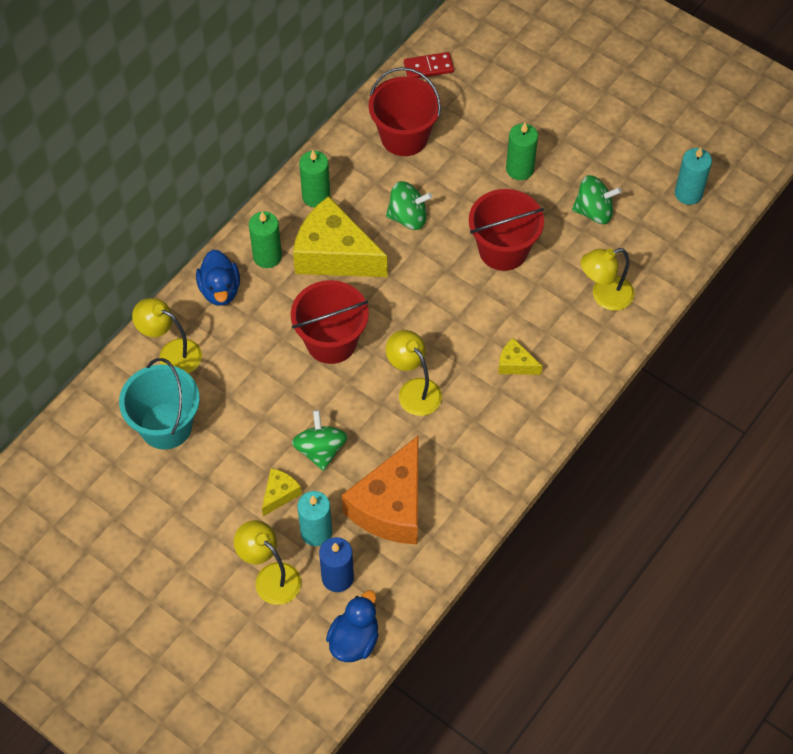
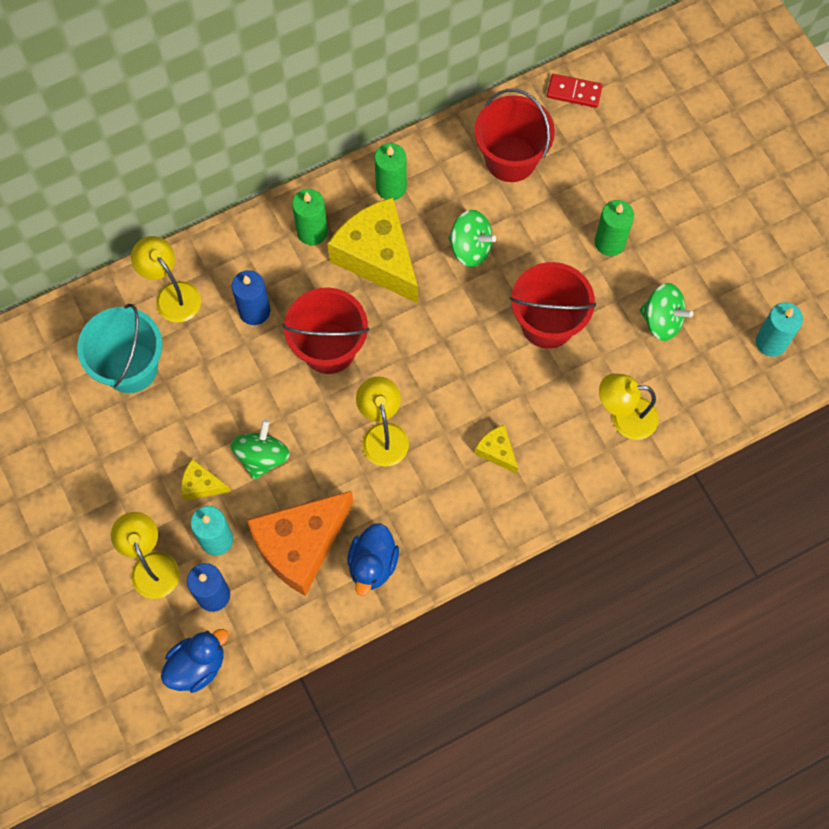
camera: 25 degrees right, 10 degrees up
(220, 290) = (250, 248): blue duck -> blue duck (372, 564)
(251, 338) = (254, 311): none -> blue candle
(279, 494) = (201, 485): yellow cheese -> yellow cheese turned 135 degrees counterclockwise

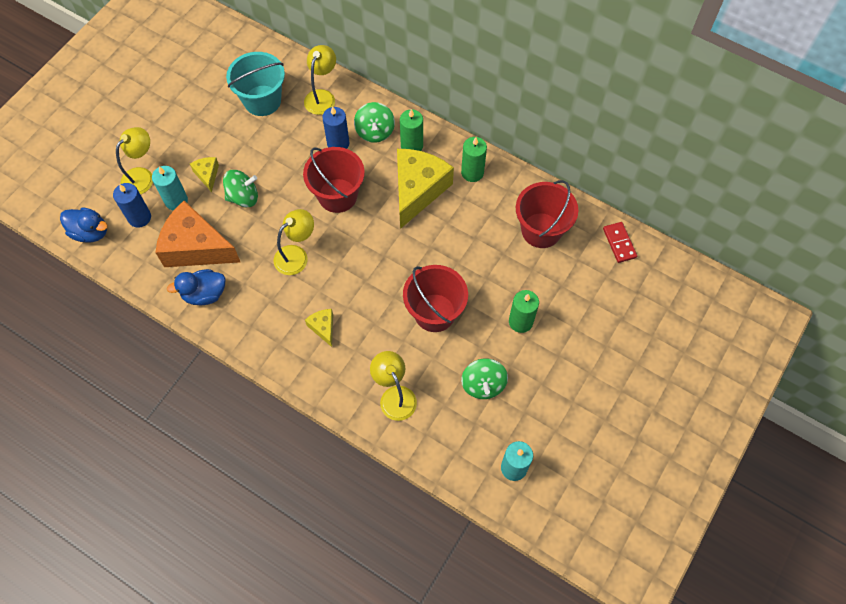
camera: 60 degrees right, 5 degrees down
(470, 248) = (459, 239): green spinning top -> green spinning top (375, 132)
(497, 451) = (323, 328): yellow cheese -> yellow cheese turned 45 degrees counterclockwise

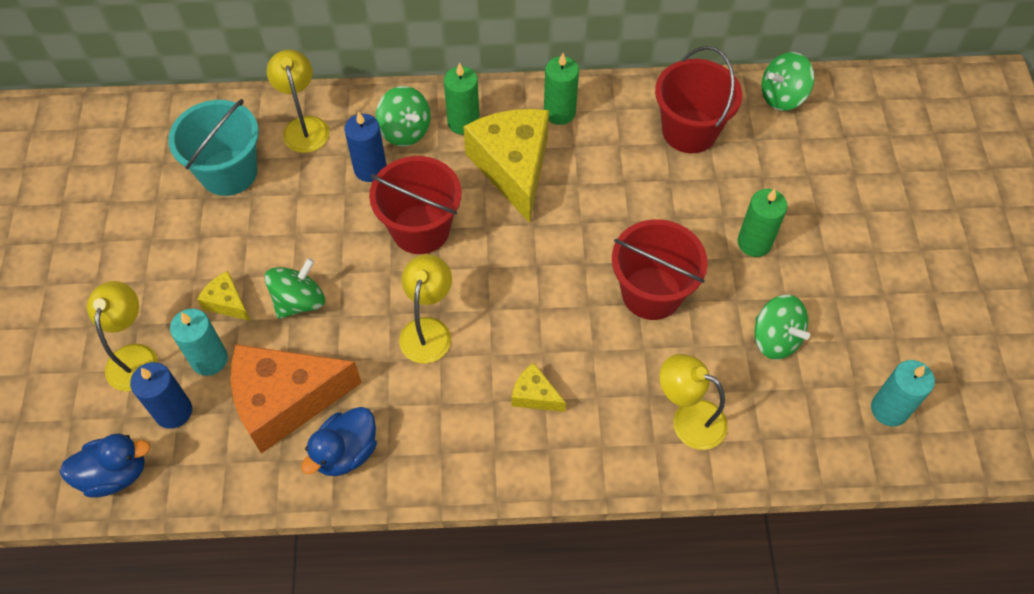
camera: 35 degrees left, 5 degrees down
(619, 243) = (782, 96): red domino -> green spinning top

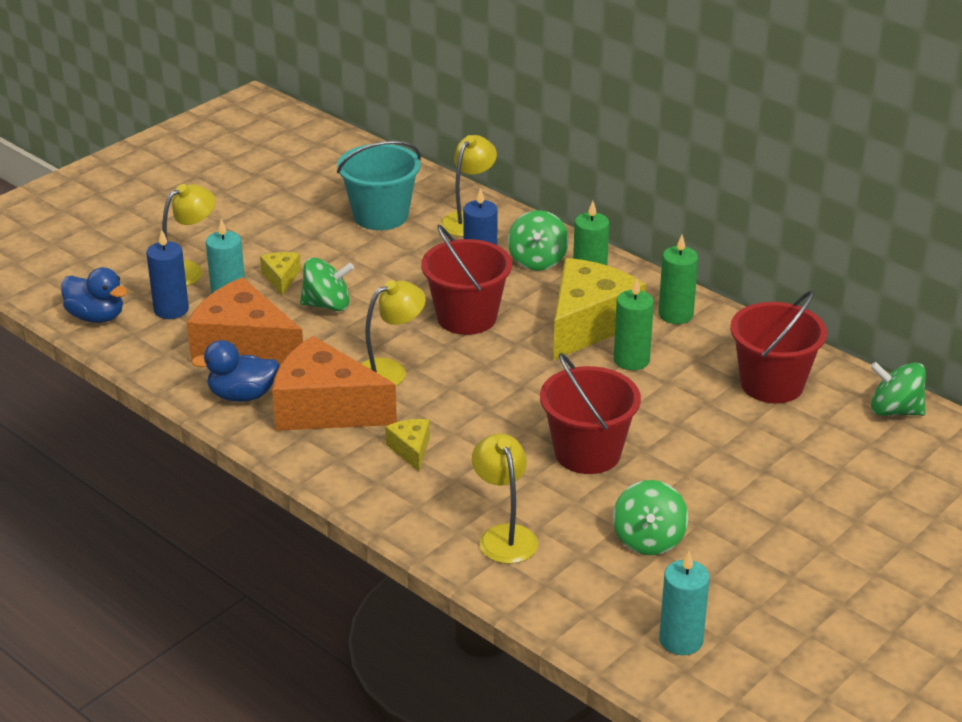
camera: 45 degrees right, 25 degrees down
(426, 410) = (325, 409): none -> orange cheese
(754, 242) = (722, 477): green candle -> green candle (631, 360)

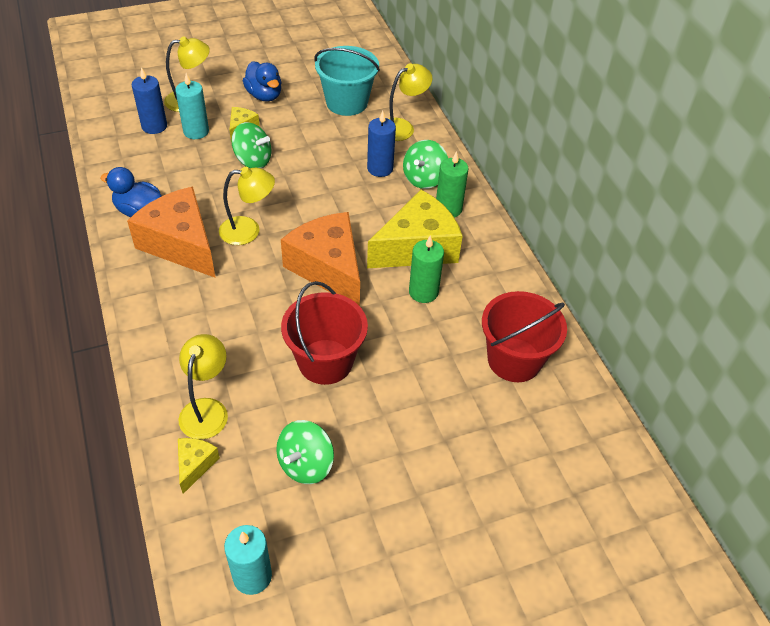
camera: 25 degrees right, 15 degrees up
(96, 317) = (106, 114): blue duck -> blue duck (264, 95)
(244, 347) = (172, 173): orange cheese -> orange cheese (328, 268)
(411, 450) = (207, 303): yellow cheese -> yellow cheese (195, 465)
(467, 317) = (336, 207): red bucket -> none
(675, 315) = (488, 265): green candle -> none
(894, 410) = (596, 429): green spinning top -> none

